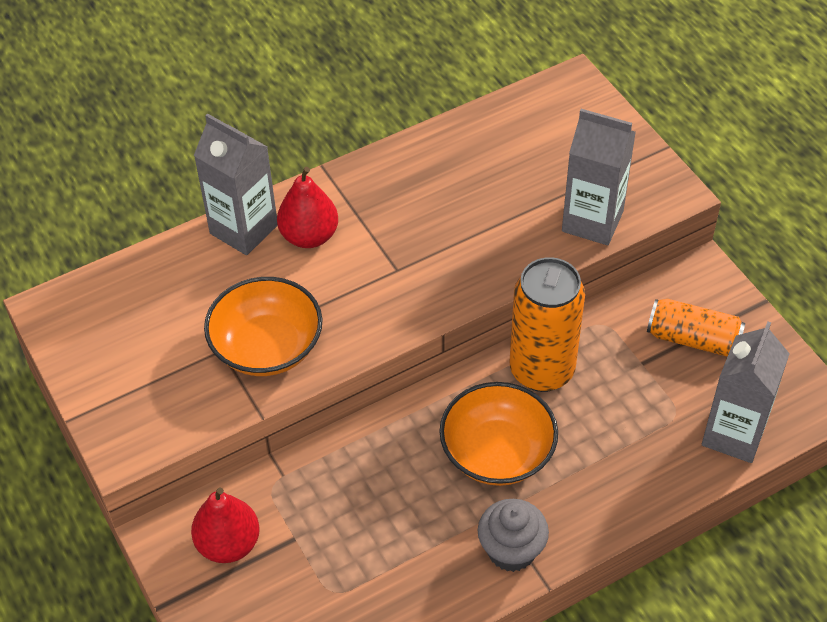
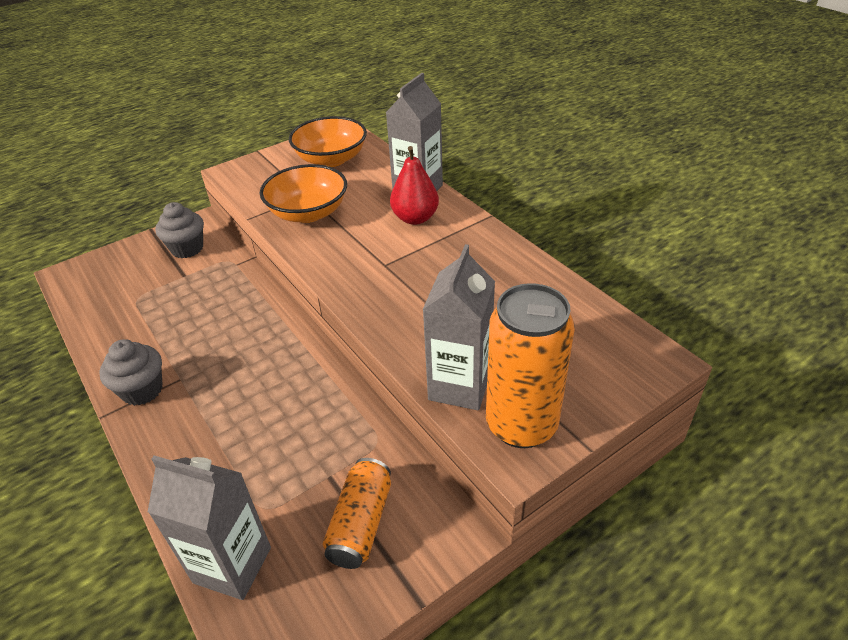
camera: 85 degrees right, 10 degrees down
(228, 544) = (187, 248): red pear -> grey cupcake
(497, 453) = (238, 374): orange bowl -> orange bowl (331, 159)
(542, 370) = (322, 398): orange can -> orange can (521, 425)

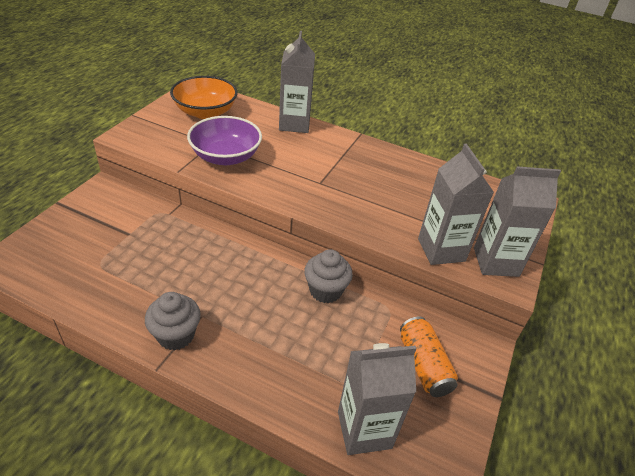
camera: 35 degrees left, 0 degrees up
(187, 248) = (111, 211): grey cupcake -> grey cupcake (325, 291)
(308, 213) = (226, 157): orange bowl -> purple bowl
(415, 218) = (311, 145): red pear -> none
(521, 425) = (496, 262): orange can -> grey carton

